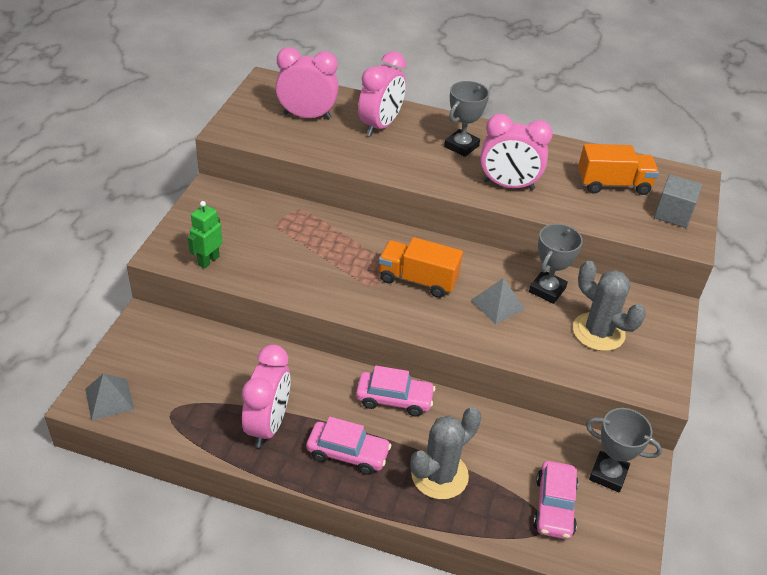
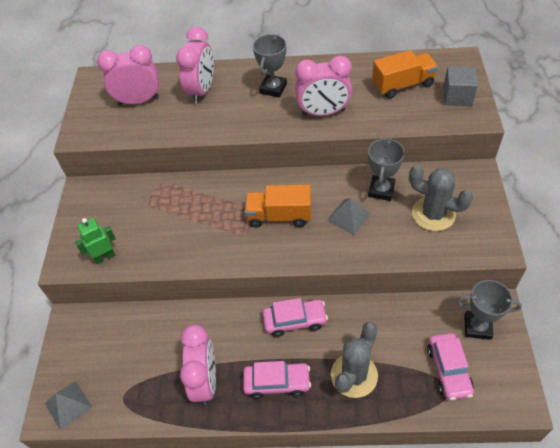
camera: 10 degrees left, 10 degrees up
(208, 260) = (104, 257): green robot -> green robot turned 45 degrees clockwise

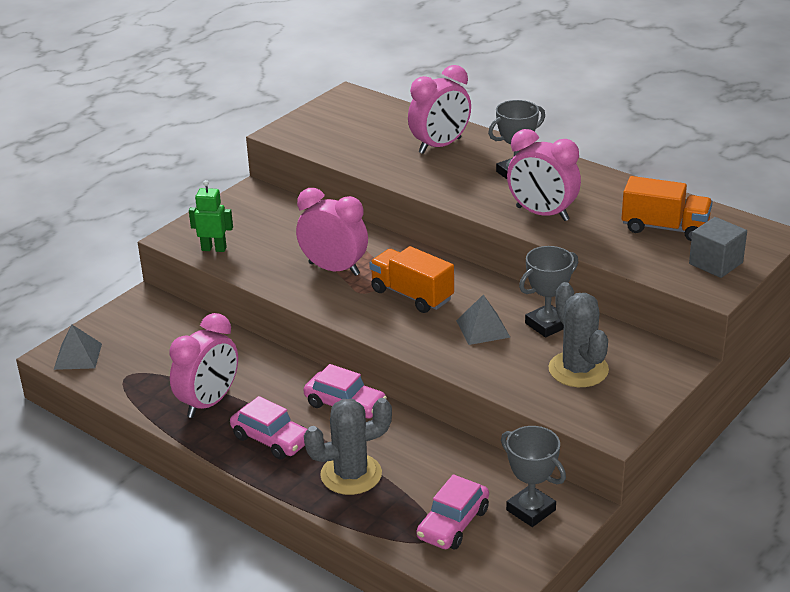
camera: 35 degrees right, 20 degrees down
(138, 101) = (368, 129): pink clock -> pink clock (334, 269)

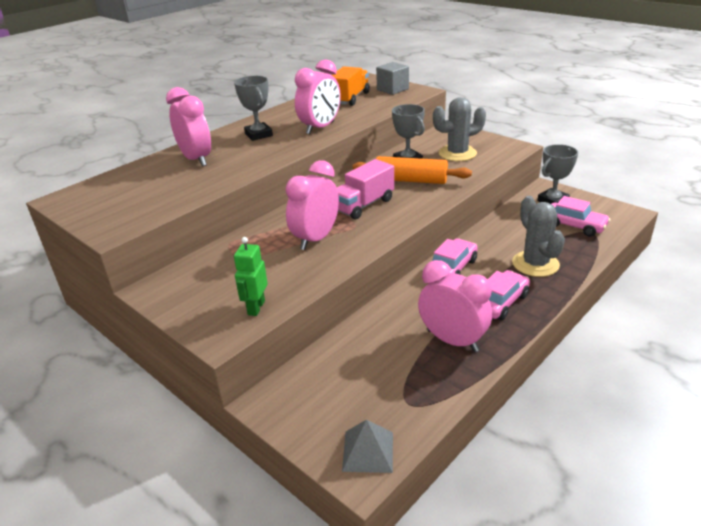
camera: 85 degrees left, 0 degrees up
(412, 295) = (363, 205): orange truck -> pink truck
(483, 329) = (411, 180): grey pyramid -> orange rolling pin

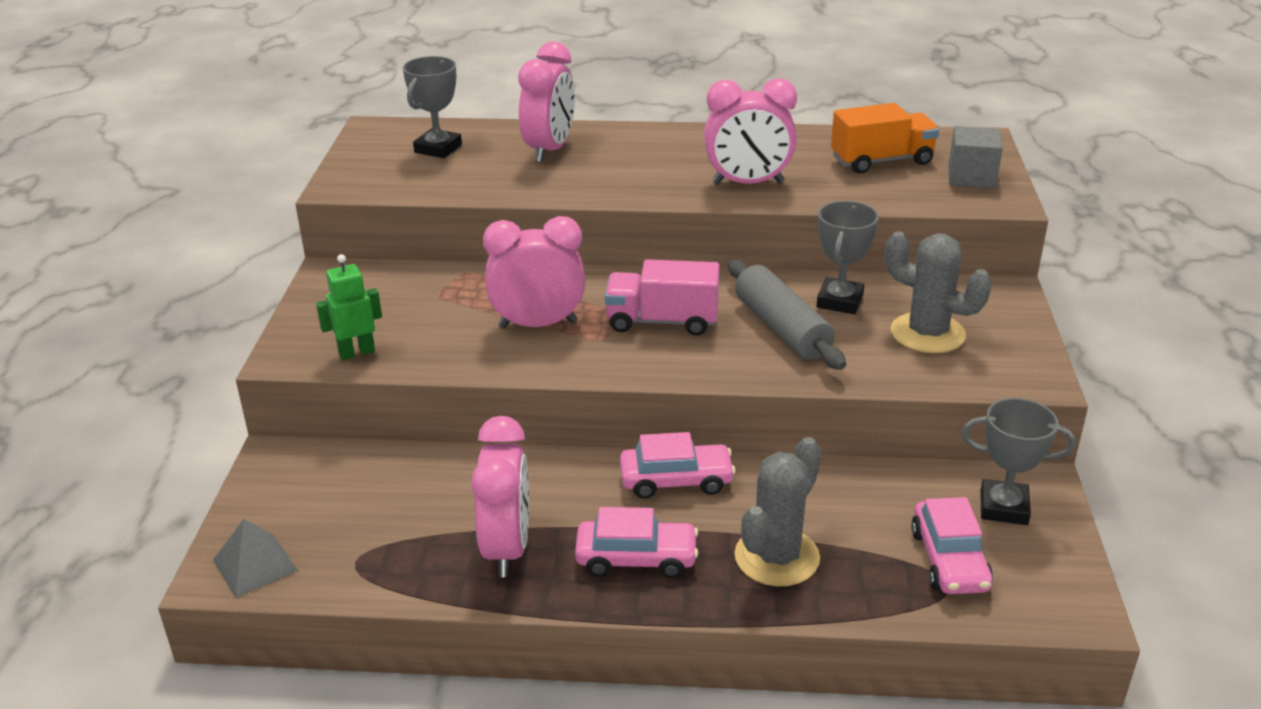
camera: 50 degrees right, 0 degrees up
(258, 135) = (667, 154): grey trophy -> grey trophy (438, 149)
(411, 180) = (782, 328): orange rolling pin -> grey rolling pin

